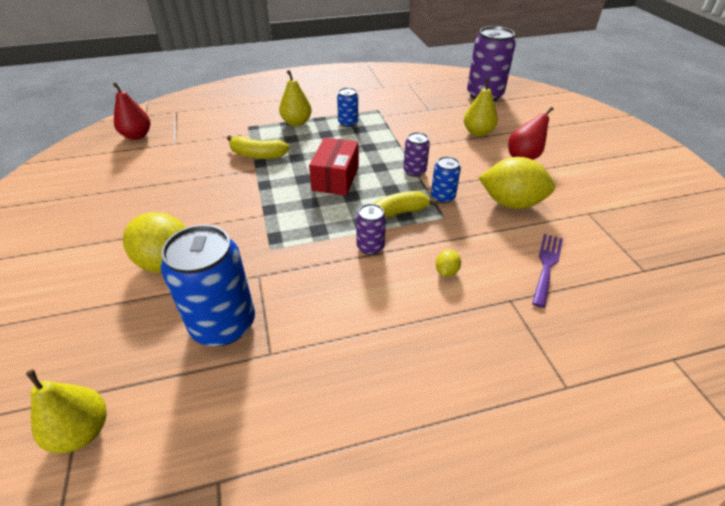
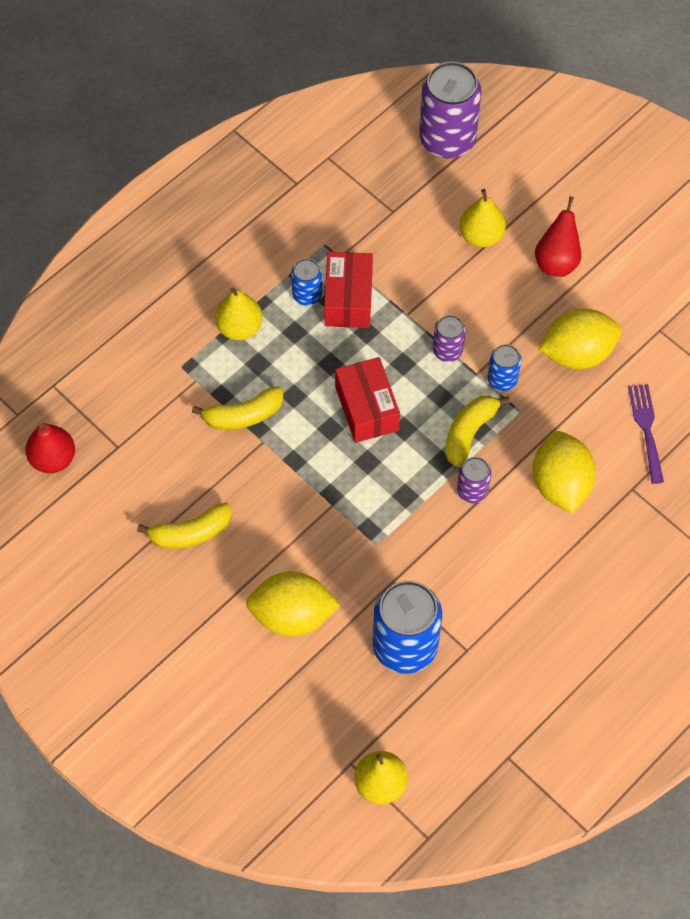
camera: 30 degrees left, 20 degrees up
(162, 193) = (191, 533): none -> yellow banana
(371, 131) = (348, 299): none -> red box
(446, 271) = (560, 484): yellow lemon -> yellow lemon, size x2.36

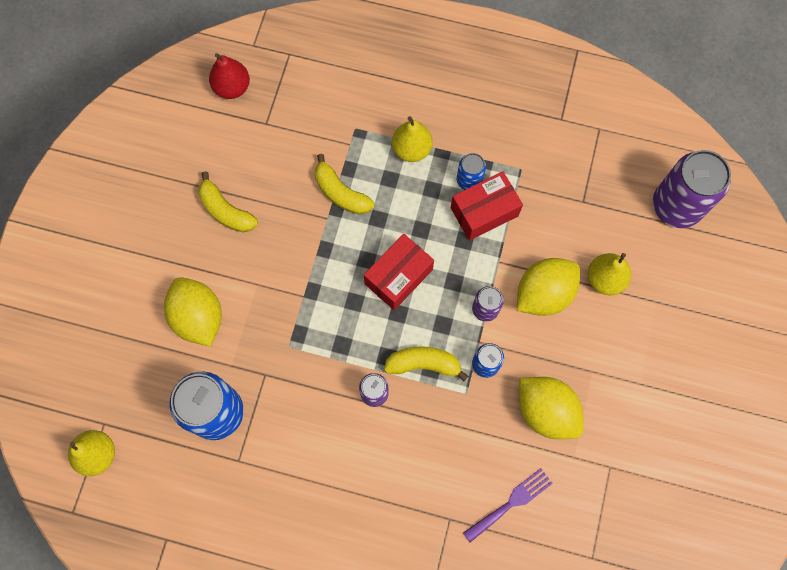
camera: 60 degrees right, 10 degrees up
(556, 261) = (620, 350): red pear -> none
(560, 484) = (420, 459): yellow lemon -> yellow lemon (543, 293)

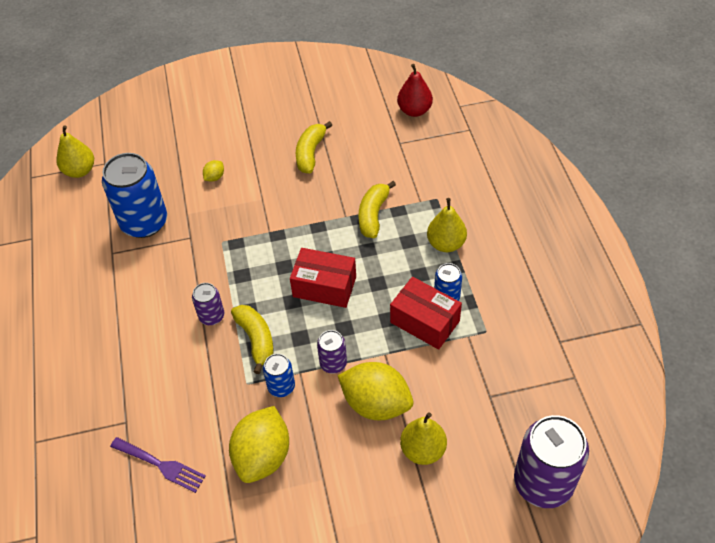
camera: 65 degrees right, 20 degrees down
(198, 317) = (214, 177): yellow lemon -> yellow lemon, size x0.42

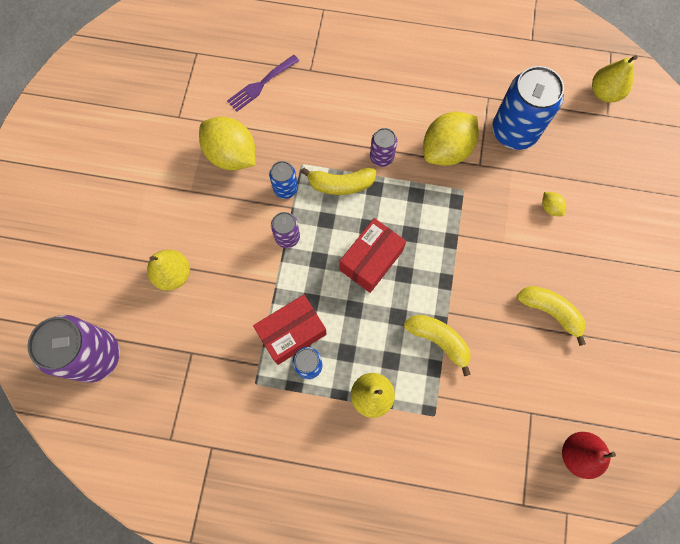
camera: 110 degrees right, 20 degrees up
(376, 403) = (232, 256): yellow lemon -> yellow lemon (446, 150)

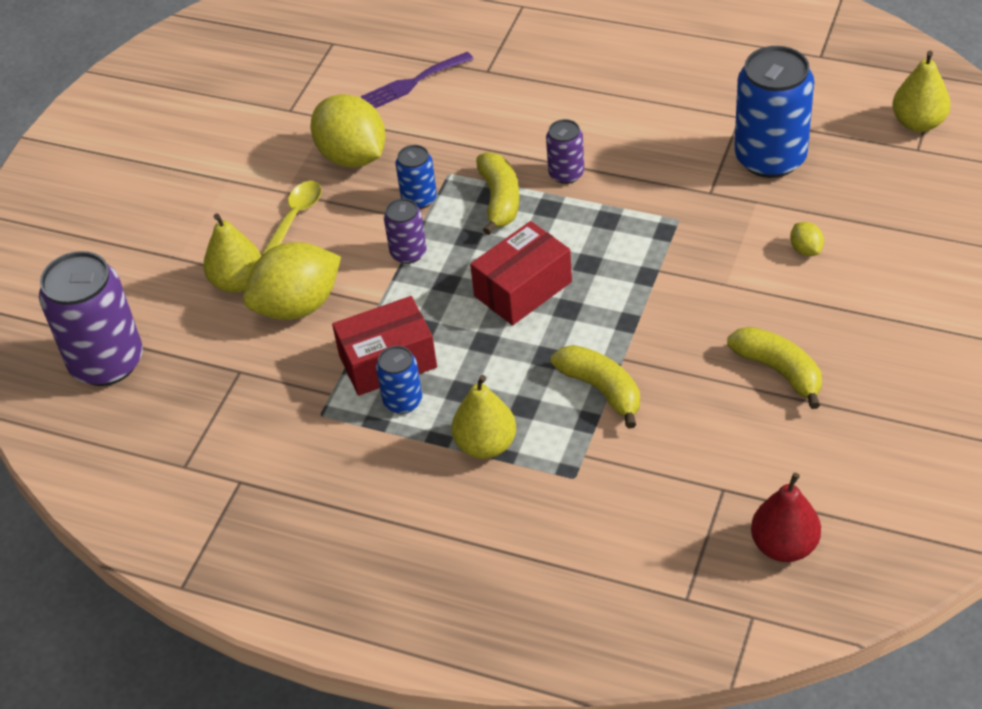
camera: 15 degrees right, 25 degrees down
(202, 212) = (295, 216): none -> yellow spoon
(341, 184) = (499, 200): yellow banana -> yellow banana turned 105 degrees counterclockwise
(446, 150) = (664, 172): yellow lemon -> yellow lemon (297, 306)

